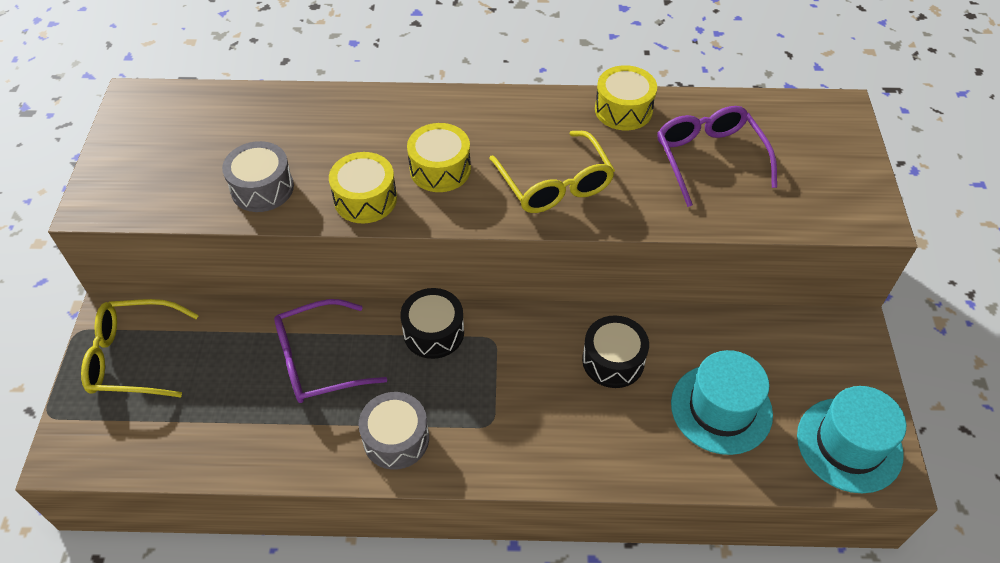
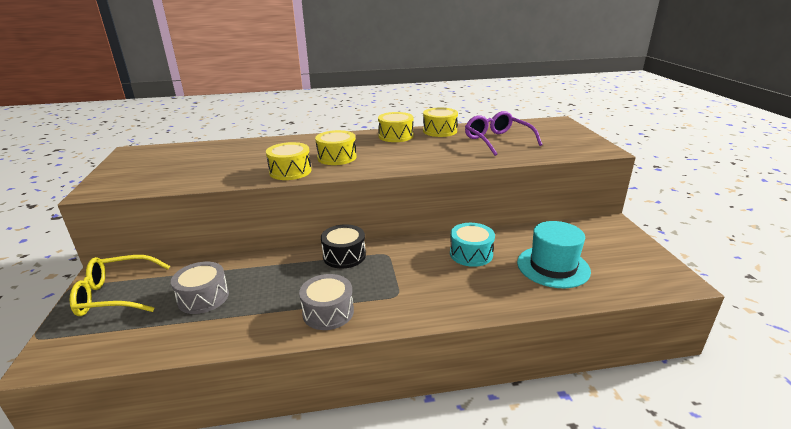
camera: 10 degrees left, 25 degrees down
(262, 188) = (219, 174): grey drum -> grey drum (203, 297)
(318, 361) = (262, 279): purple glasses -> none
(546, 115) = (396, 136): none -> yellow drum
(555, 184) = (411, 156): yellow glasses -> none
(613, 360) = (471, 254): black drum -> turquoise drum
(849, 444) = (645, 272): turquoise hat -> none

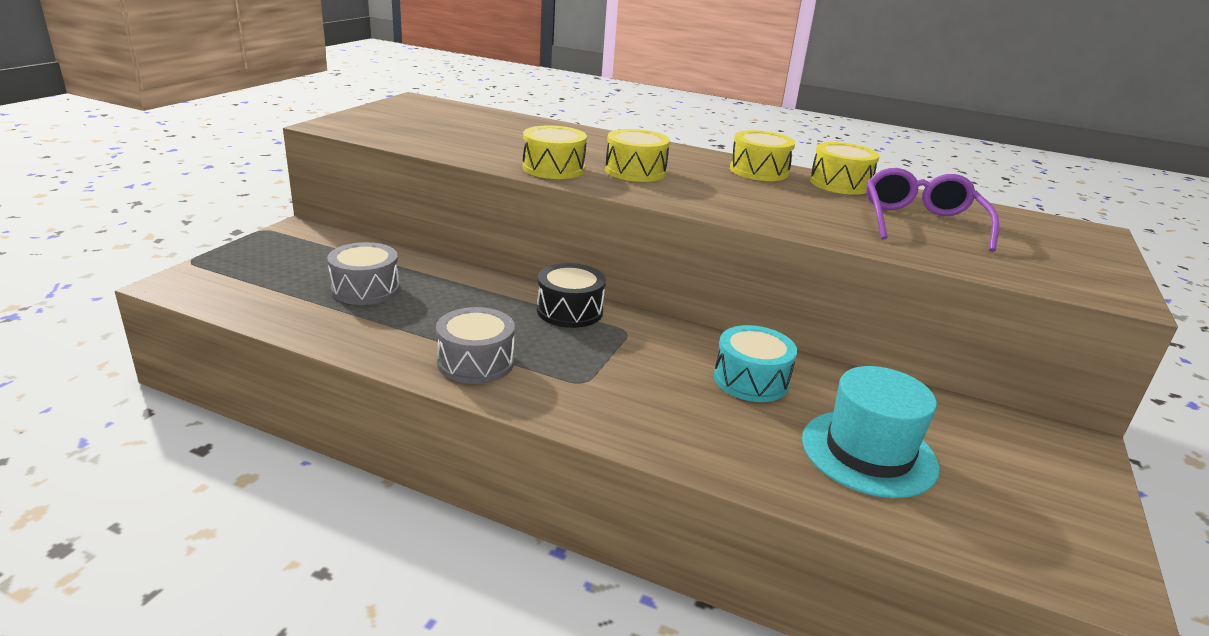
camera: 30 degrees right, 0 degrees up
(116, 295) = (291, 252): yellow glasses -> none

